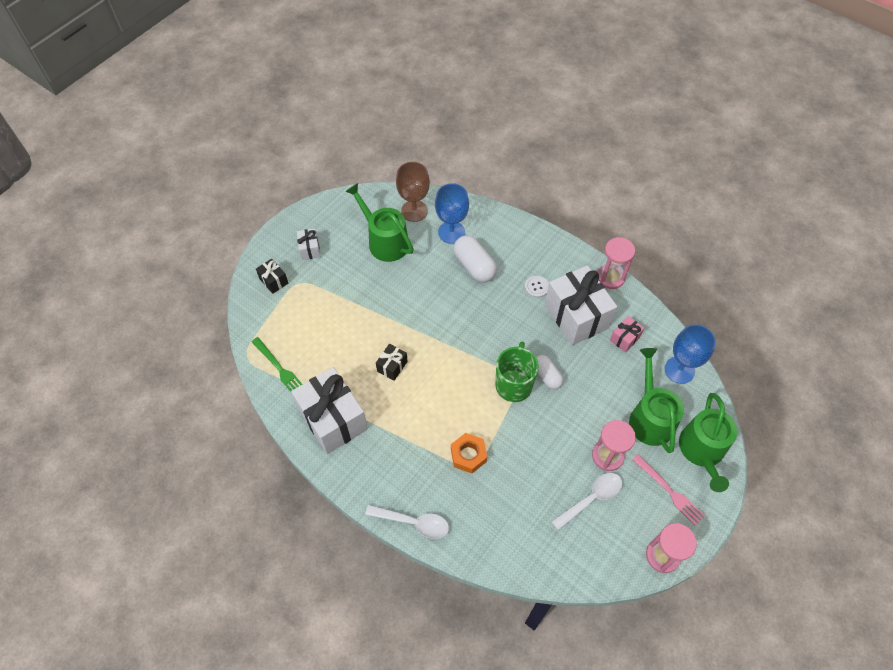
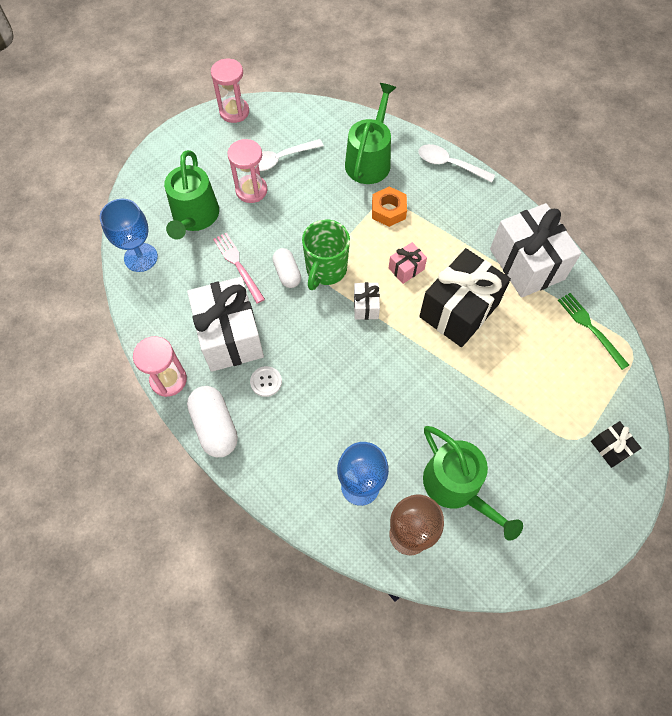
camera: 170 degrees left, 5 degrees up
(310, 249) = (564, 491): white gift -> white gift (366, 306)
(392, 366) = (459, 310): black gift -> black gift, size x2.22
(474, 266) = (339, 425): white capsule -> white capsule (215, 426)
(624, 339) = (185, 300): pink gift -> pink gift (406, 269)
(669, 491) = (206, 155): pink fork -> pink fork (238, 265)
(702, 451) = (158, 181): green watering can -> green watering can (369, 160)

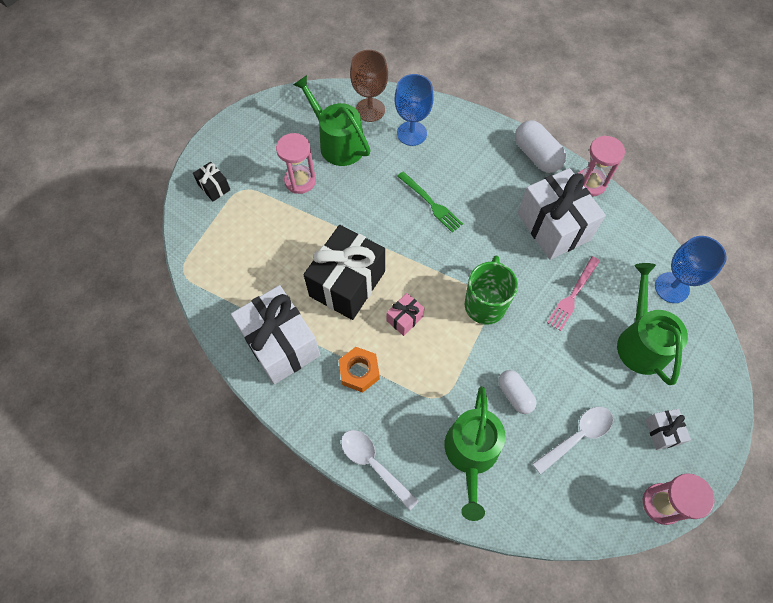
camera: 170 degrees right, 0 degrees up
(238, 265) = (573, 295): pink fork -> pink fork turned 75 degrees clockwise
(251, 190) = (594, 386): pink hourglass -> pink hourglass (300, 181)
(266, 382) = (508, 194): white button -> none
(287, 273) = (522, 294): white capsule -> white capsule (514, 395)
(366, 306) = (437, 273): white gift -> white gift (662, 432)
(388, 210) = (435, 385): orange nut -> orange nut (359, 371)
(449, 164) = (373, 464): white spoon -> white spoon turned 150 degrees counterclockwise
(591, 328) = (220, 286): green fork -> green fork (430, 203)

